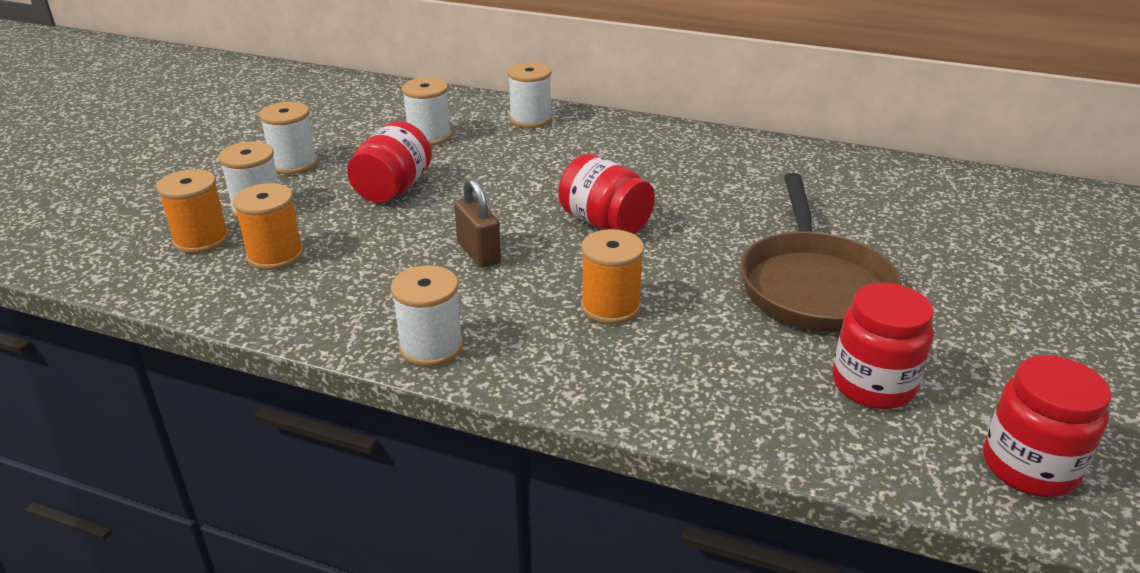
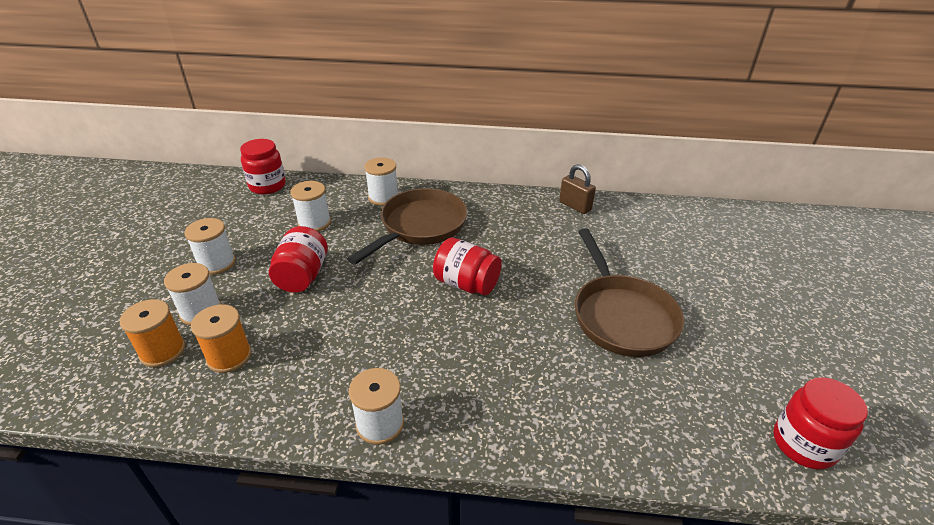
camera: 15 degrees left, 5 degrees up
(479, 253) = (386, 327): brown padlock -> brown padlock (575, 206)
(567, 155) = (420, 226): none -> brown pan
(610, 307) = (496, 359): orange spool -> none
(873, 385) = (688, 395): red jar -> red jar (267, 186)

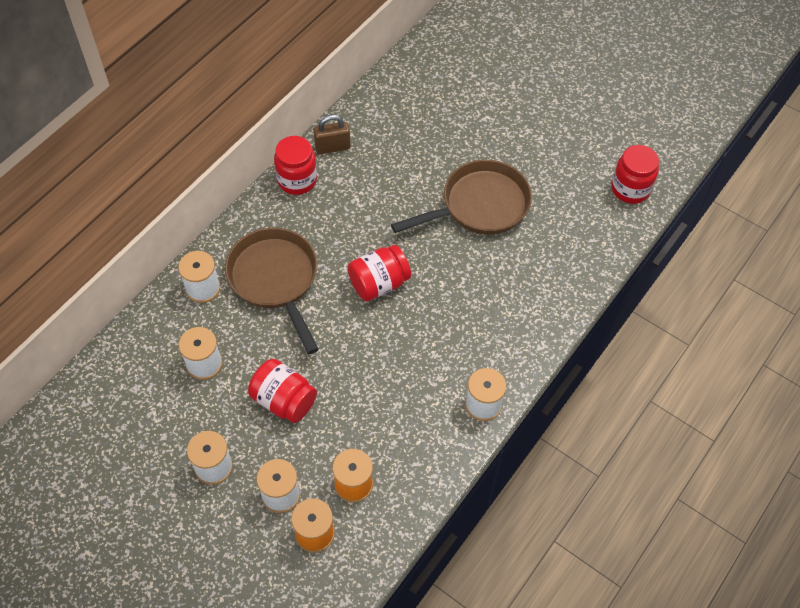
camera: 60 degrees left, 20 degrees up
(267, 186) = (96, 385): red jar -> red jar (297, 180)
(621, 316) = (480, 205): brown pan -> brown pan turned 45 degrees counterclockwise

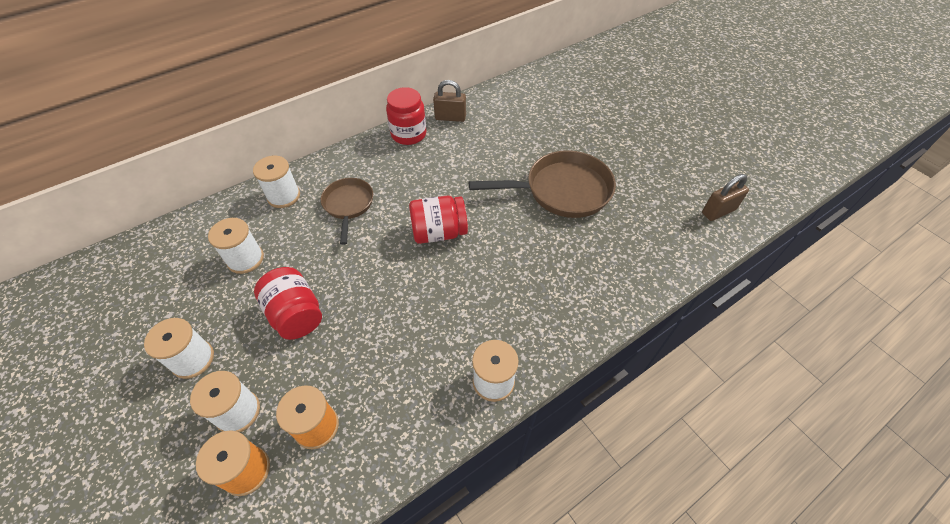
camera: 20 degrees right, 5 degrees down
(275, 279) = (348, 205): brown pan -> brown pan, size x0.60
(630, 189) = (718, 211): red jar -> brown padlock

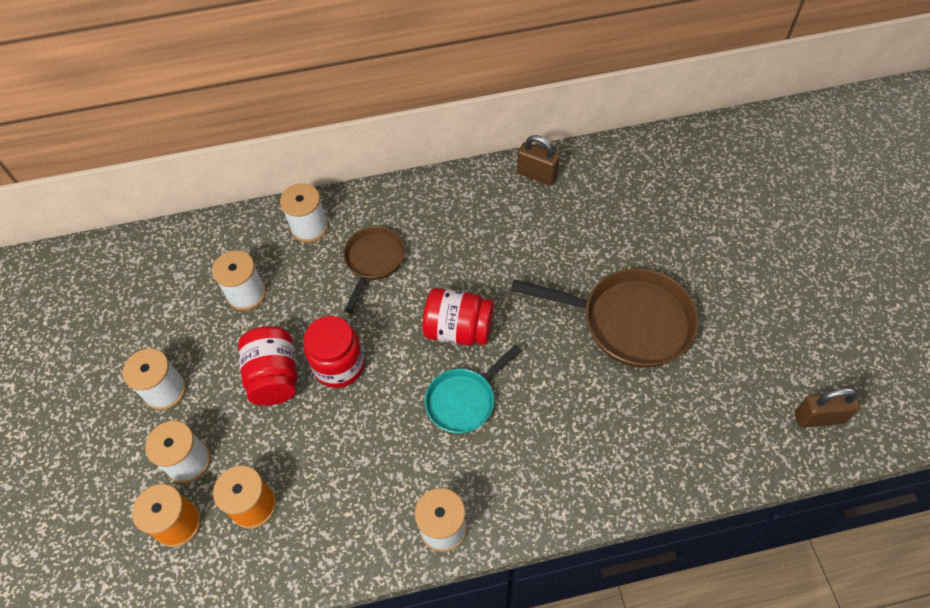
camera: 25 degrees right, 5 degrees up
(408, 134) = (477, 185): red jar -> red jar (339, 366)
(466, 280) = (464, 400): none -> turquoise pan

